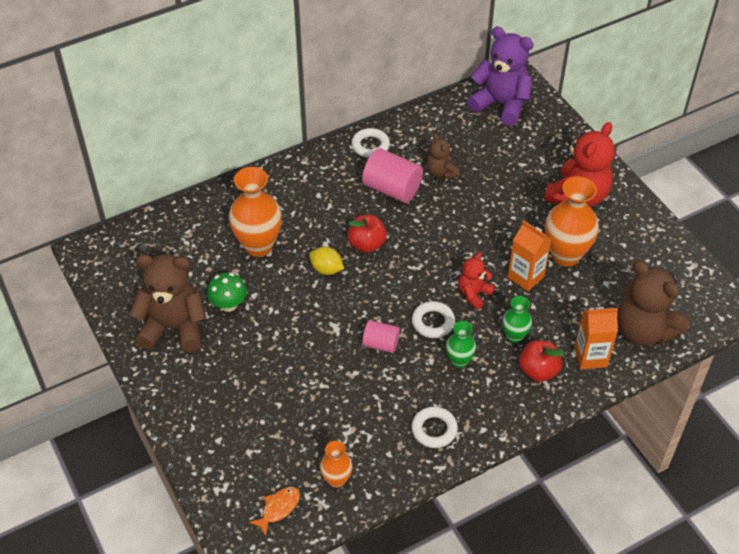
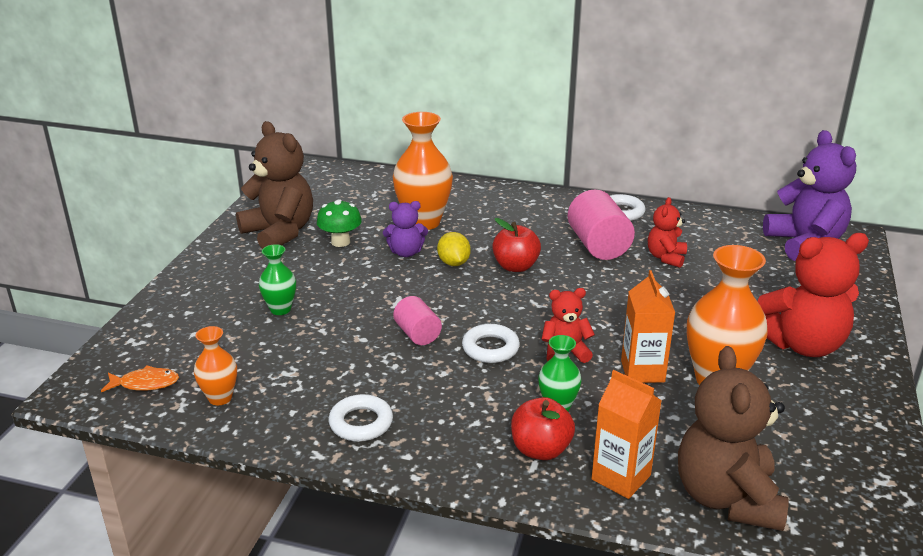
camera: 45 degrees right, 20 degrees down
(284, 282) = (406, 252): none -> purple teddy bear
(441, 172) = (666, 257): brown teddy bear -> red teddy bear
(459, 361) = (469, 390): green vase -> green vase (280, 309)

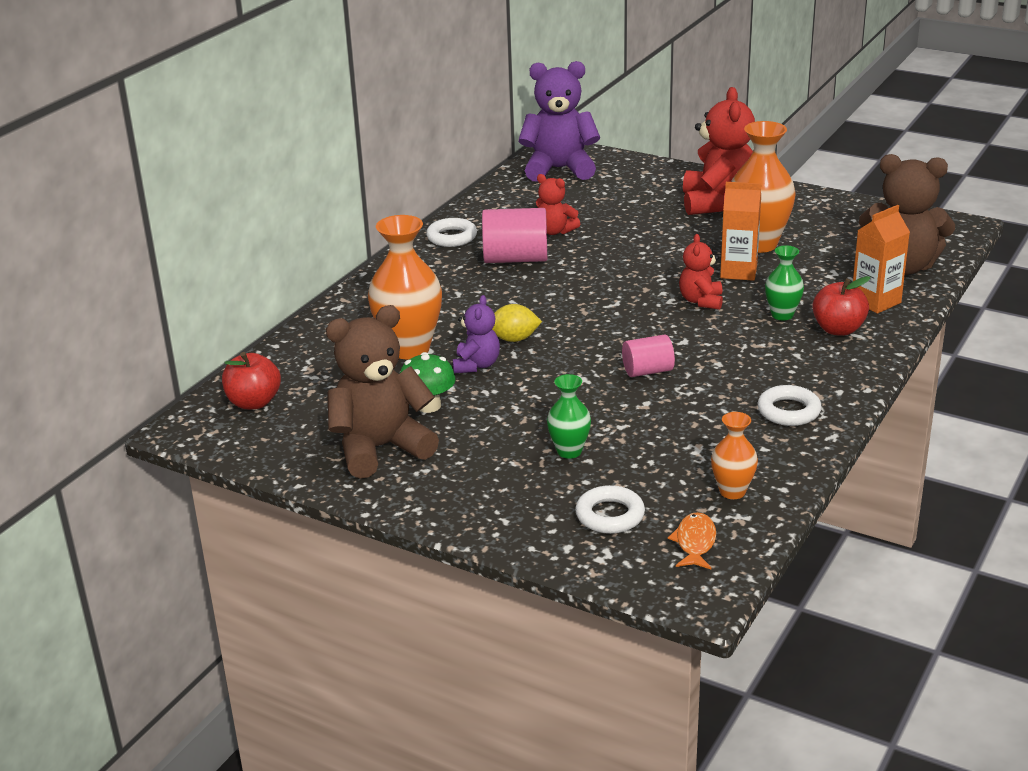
camera: 75 degrees left, 0 degrees up
(490, 348) = (684, 335): white ring -> white ring (610, 515)
(515, 266) = (537, 306): red apple -> red apple (254, 402)

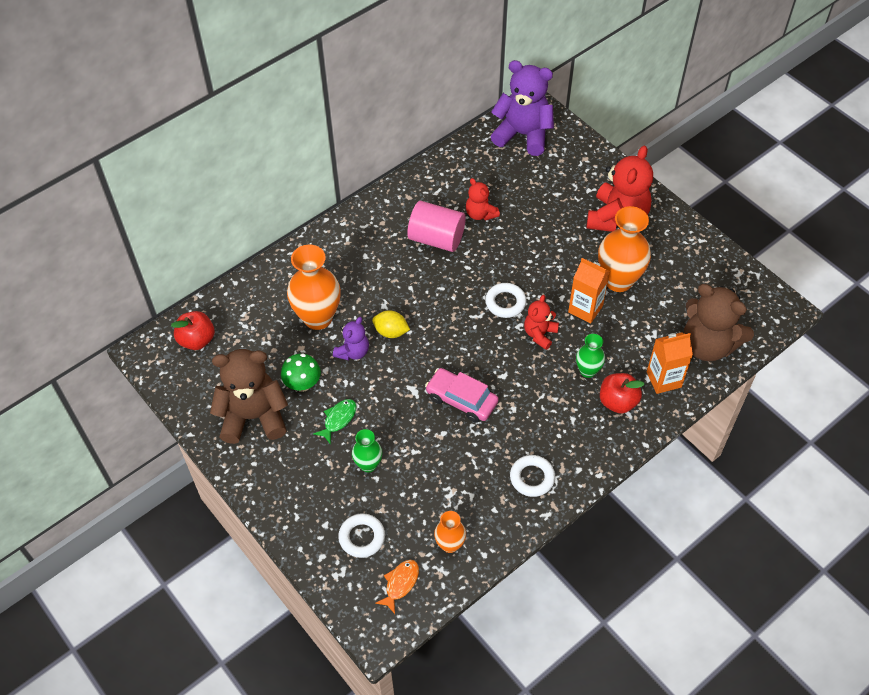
camera: 20 degrees right, 25 degrees up
(452, 237) = (405, 197): white ring -> white ring (505, 302)
(499, 423) = (338, 419): none -> green fish
(647, 371) = (461, 400): pink cylinder -> pink car

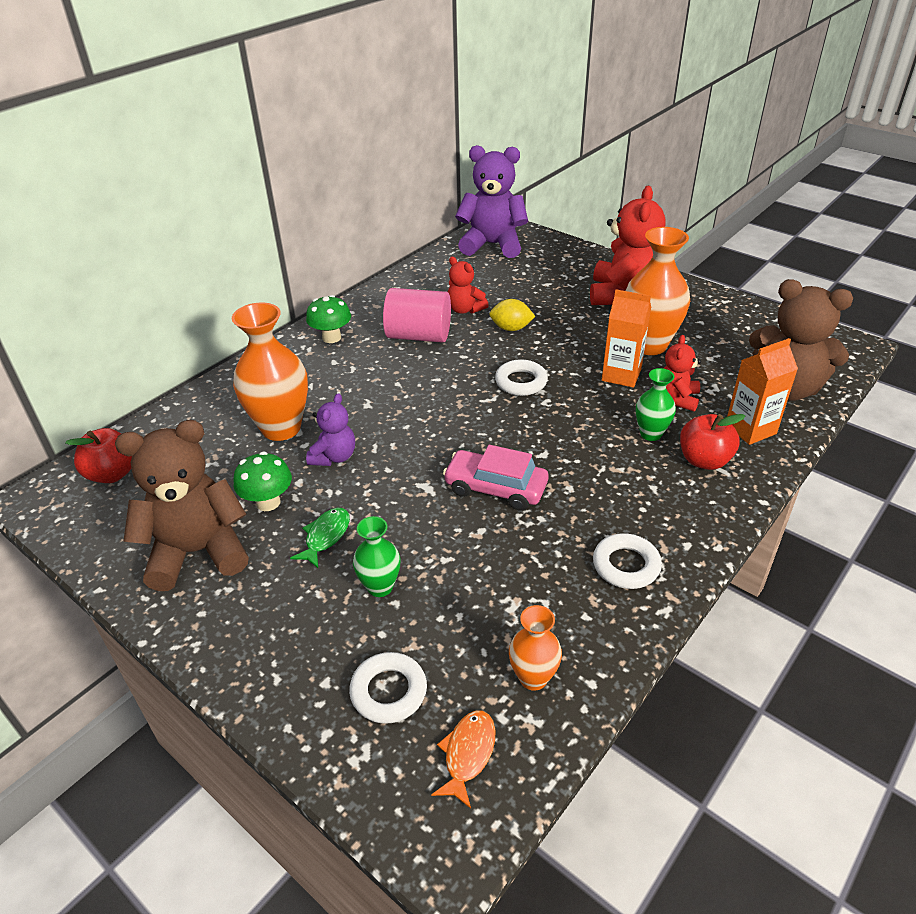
camera: 10 degrees left, 15 degrees down
(367, 229) = (331, 337): none -> green mushroom
(391, 332) = (382, 429): yellow lemon -> yellow lemon (511, 328)
(540, 334) = (575, 406): red teddy bear -> red teddy bear (677, 398)

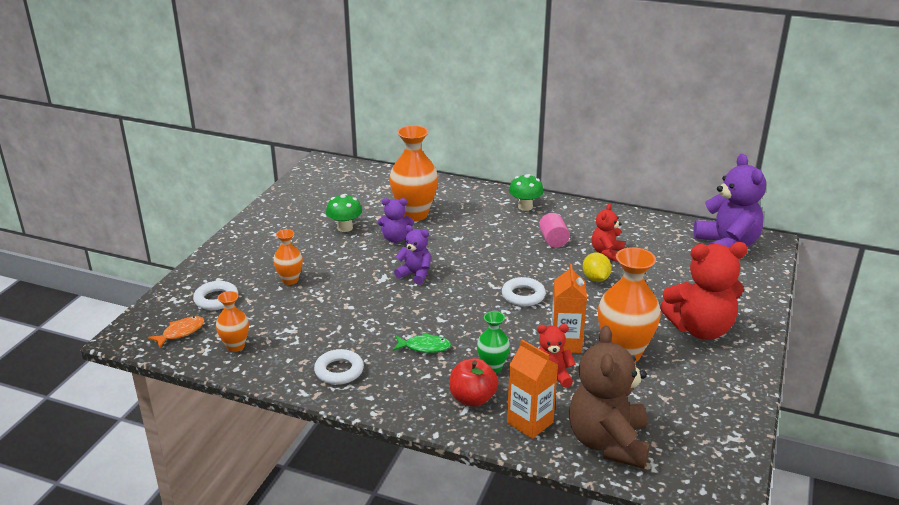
camera: 70 degrees right, 10 degrees down
(112, 474) = (348, 176): red apple -> none
(198, 552) = (298, 218): brown teddy bear -> none
(325, 536) = (324, 253): green fish -> green fish (424, 347)
(380, 587) = (290, 280): green vase -> orange vase
(419, 336) = (553, 240): pink cylinder -> pink cylinder, size x0.60
(433, 456) = (415, 274): none -> purple teddy bear
(468, 754) = (180, 332): orange fish -> orange fish turned 45 degrees counterclockwise
(495, 488) = (394, 305): pink car -> none

